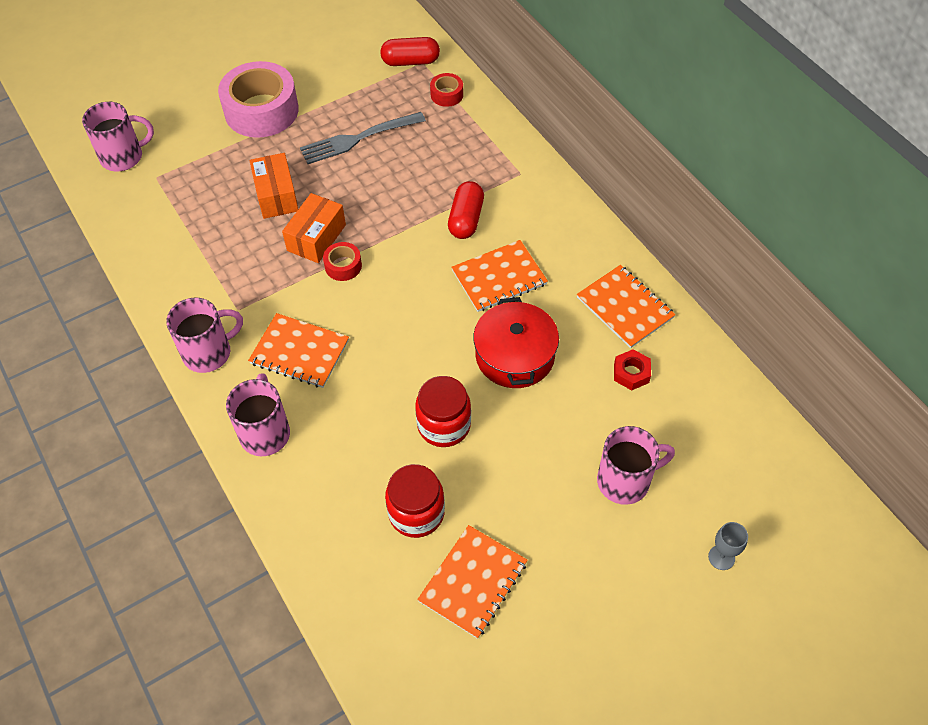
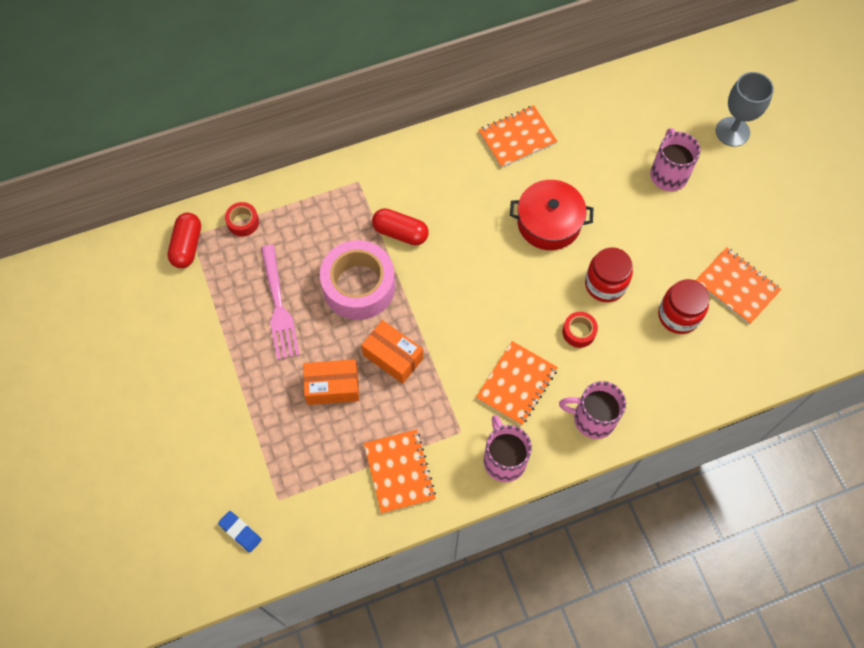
camera: 80 degrees left, 10 degrees up
(123, 157) = (240, 532): pink mug -> blue eraser
(261, 110) = (213, 391): pink tape -> pink tape (359, 286)
(343, 266) = (430, 338): red tape -> red tape (579, 332)
(358, 139) = (278, 306): grey fork -> pink fork
(499, 277) = (469, 219): orange notebook -> orange notebook (399, 472)
(631, 373) = (578, 148): red nut -> none
(721, 557) = (732, 132): grey goblet -> grey goblet, size x1.88

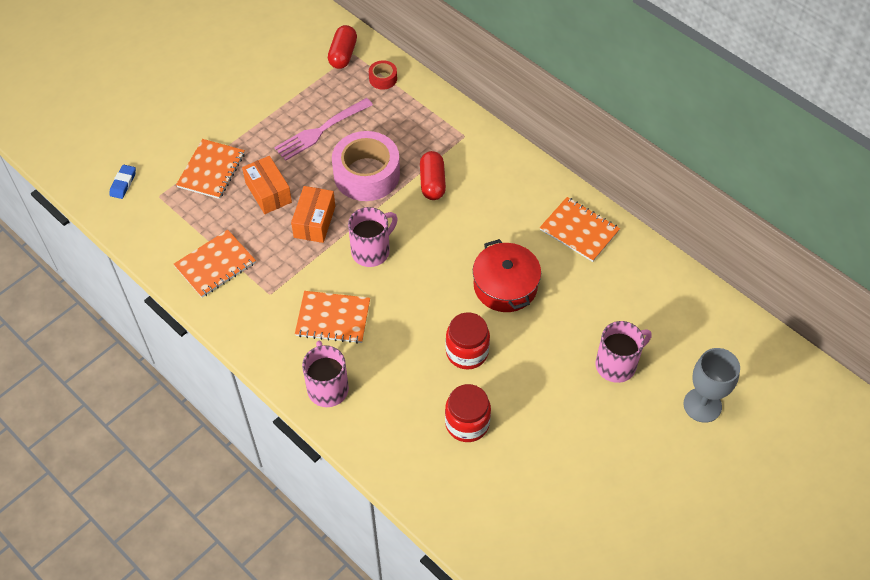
camera: 65 degrees right, 10 degrees down
(187, 246) = (343, 54): red capsule -> red capsule turned 60 degrees counterclockwise
(504, 459) = (258, 334): pink mug -> pink mug (372, 251)
(579, 332) = (407, 348): red tape -> none
(737, 286) = (526, 464): orange notebook -> orange notebook (211, 170)

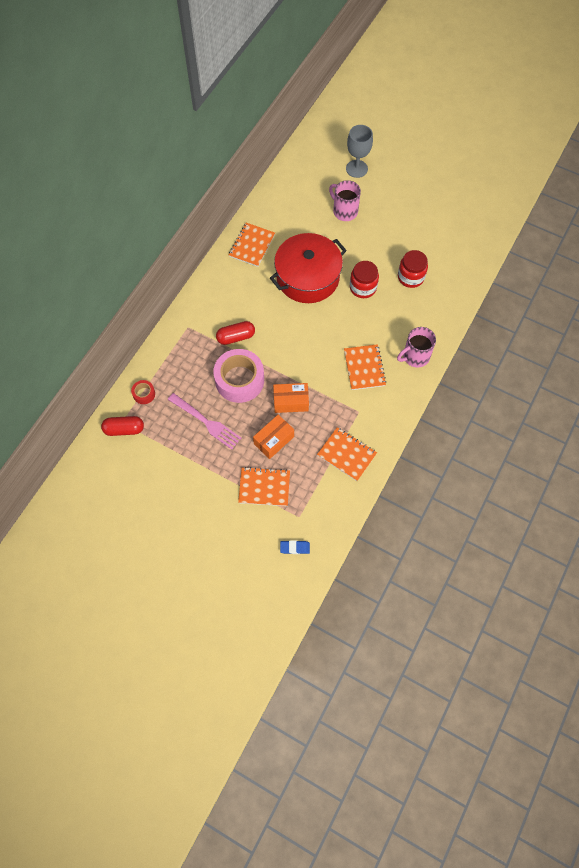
camera: 105 degrees left, 10 degrees up
(372, 251) = (304, 359): pink mug -> none
(505, 286) = (307, 277): red pot -> red pot, size x1.50

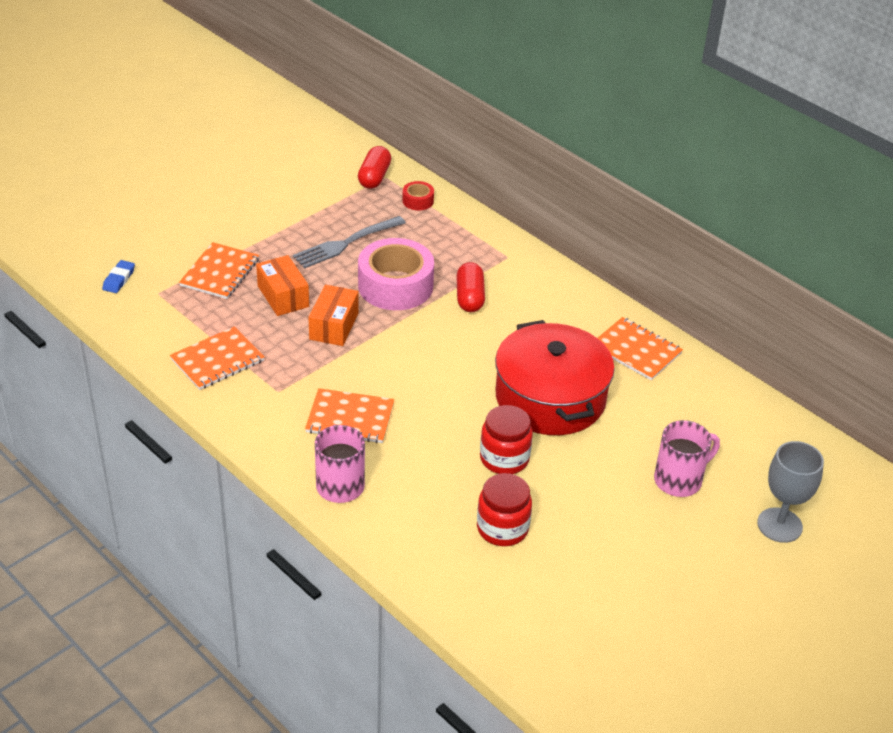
camera: 105 degrees right, 25 degrees down
(206, 422) = (346, 243): pink fork -> grey fork

